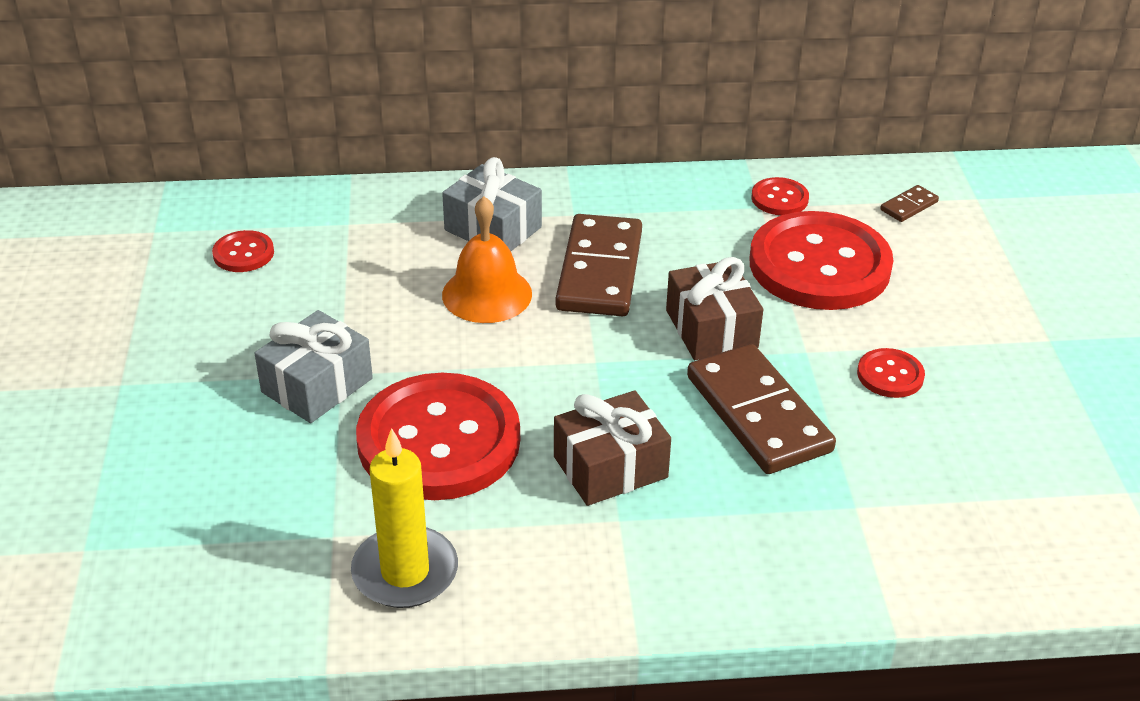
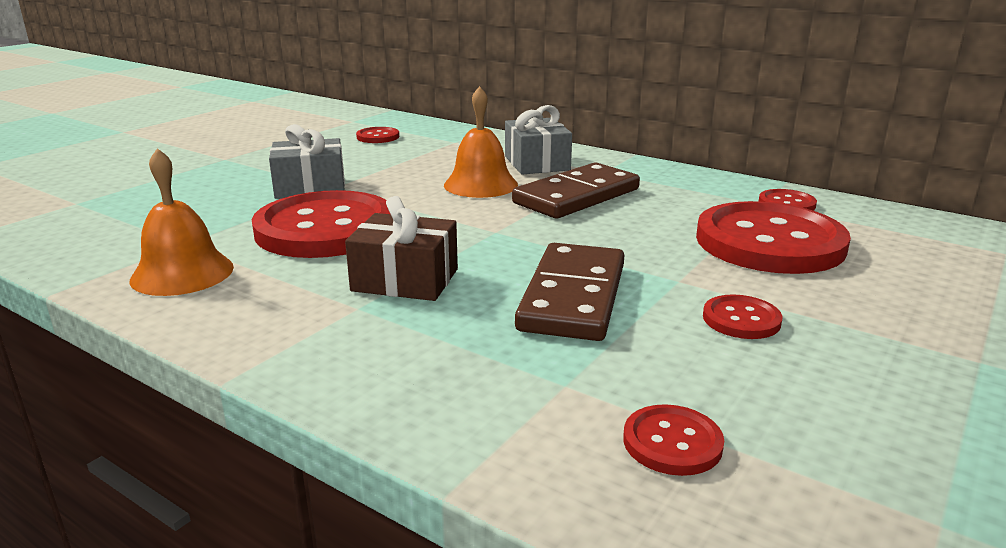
camera: 40 degrees right, 15 degrees down
(405, 572) = (182, 273): yellow candle -> orange bell
(711, 329) = (613, 244): brown gift -> none
(908, 206) = (916, 237): brown domino -> none
(964, 516) = (672, 442): none -> red button

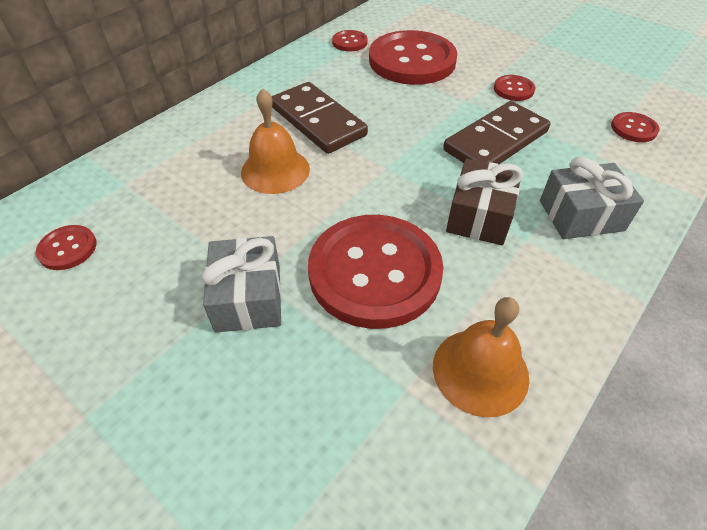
camera: 85 degrees left, 25 degrees up
(537, 163) = (226, 134): grey gift -> grey gift (581, 215)
(573, 297) = (495, 141): brown domino -> brown domino turned 60 degrees counterclockwise

